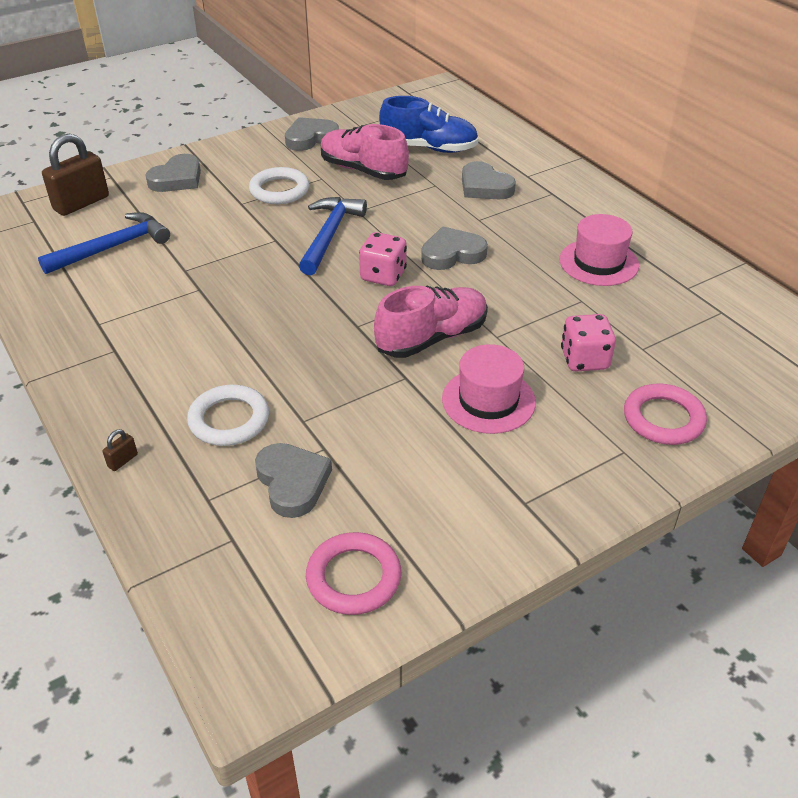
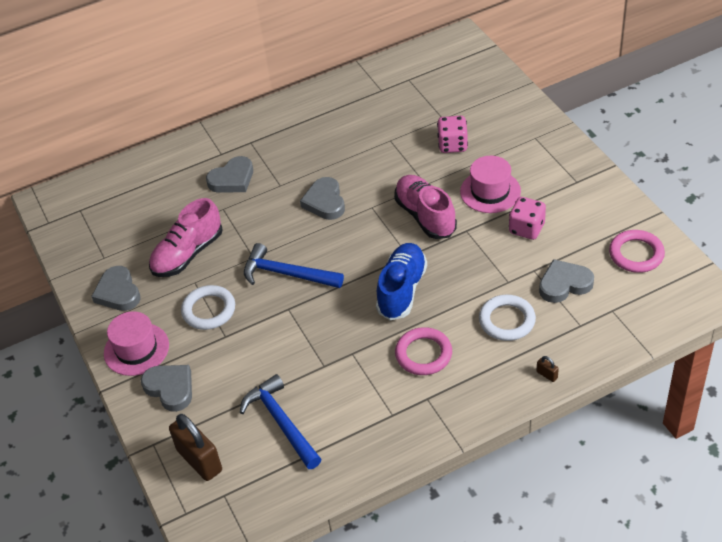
camera: 80 degrees left, 5 degrees up
(383, 276) = (348, 241): pink dice -> pink dice (526, 229)
(429, 148) = (160, 211): blue shoe -> blue shoe (402, 290)
(598, 262) = (347, 127): pink hat -> pink hat (136, 349)
(663, 419) = (508, 118): pink ring -> pink ring (423, 354)

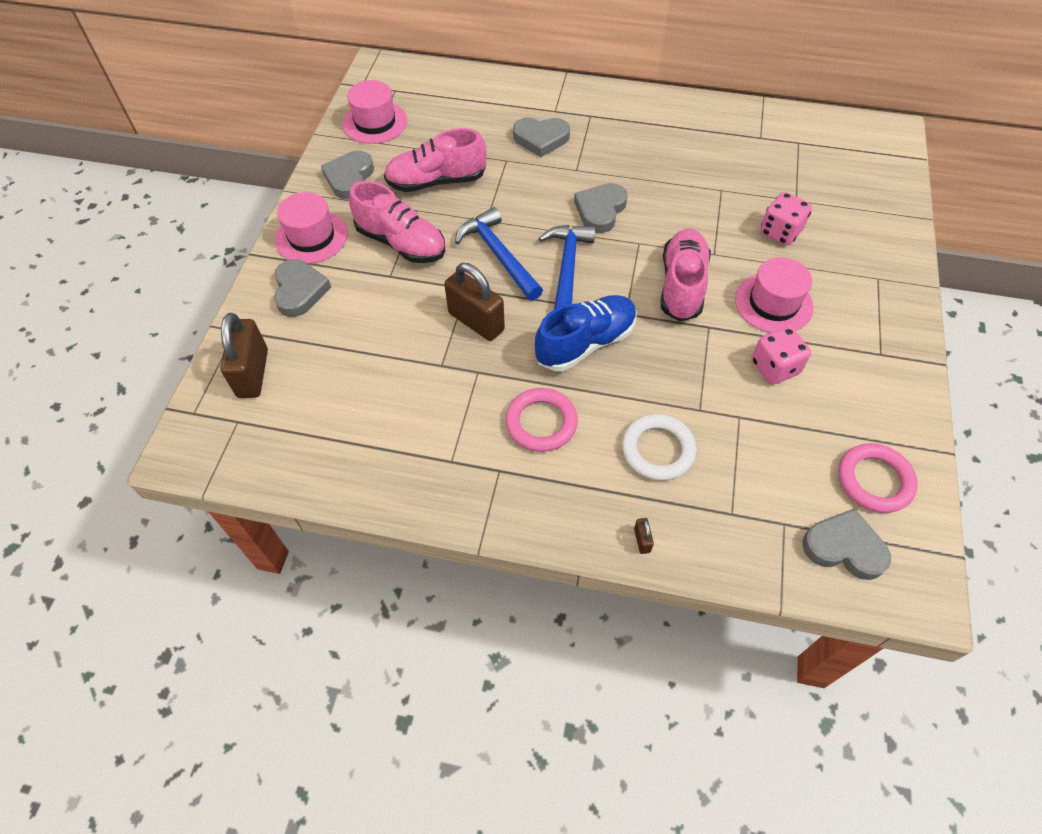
camera: 35 degrees right, 10 degrees up
(91, 242) = (375, 122): none -> pink hat
(209, 310) = (401, 243): white ring -> pink shoe
(281, 422) = (351, 391): blue hammer -> blue hammer (567, 269)
(317, 324) = (476, 321): none -> brown padlock
(564, 284) = (758, 455): grey heart -> grey heart (844, 547)

